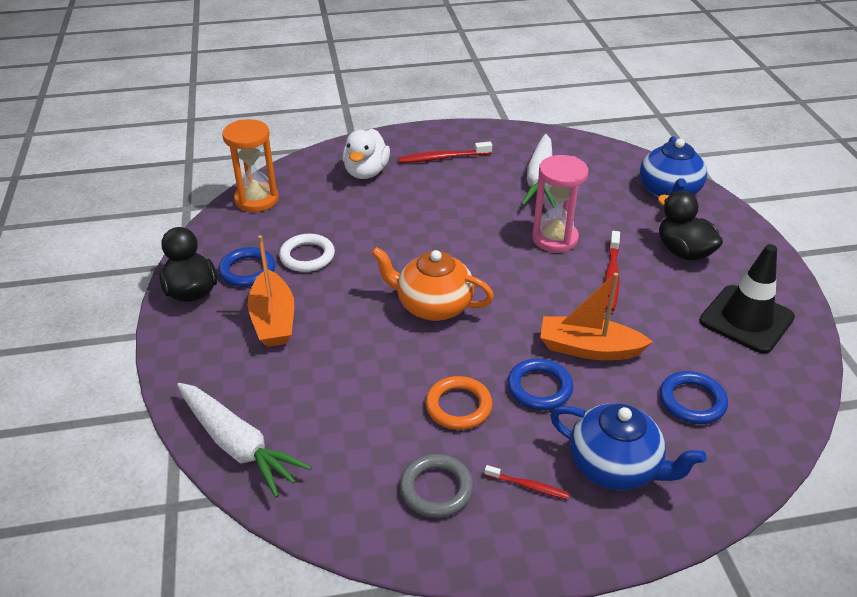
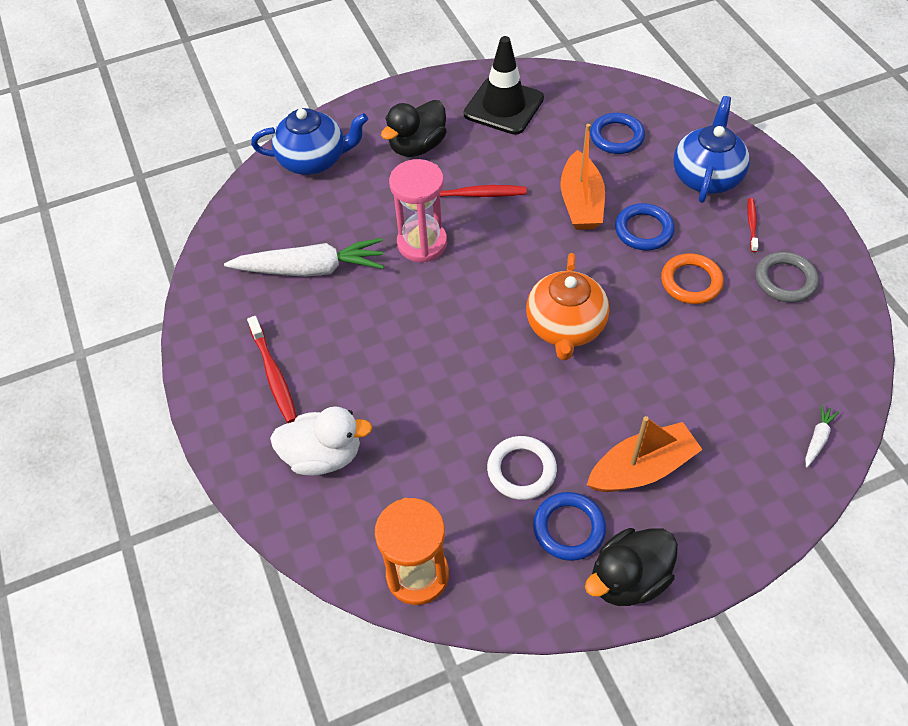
camera: 100 degrees left, 15 degrees up
(238, 445) = (817, 438): white carrot -> white carrot, size x0.42

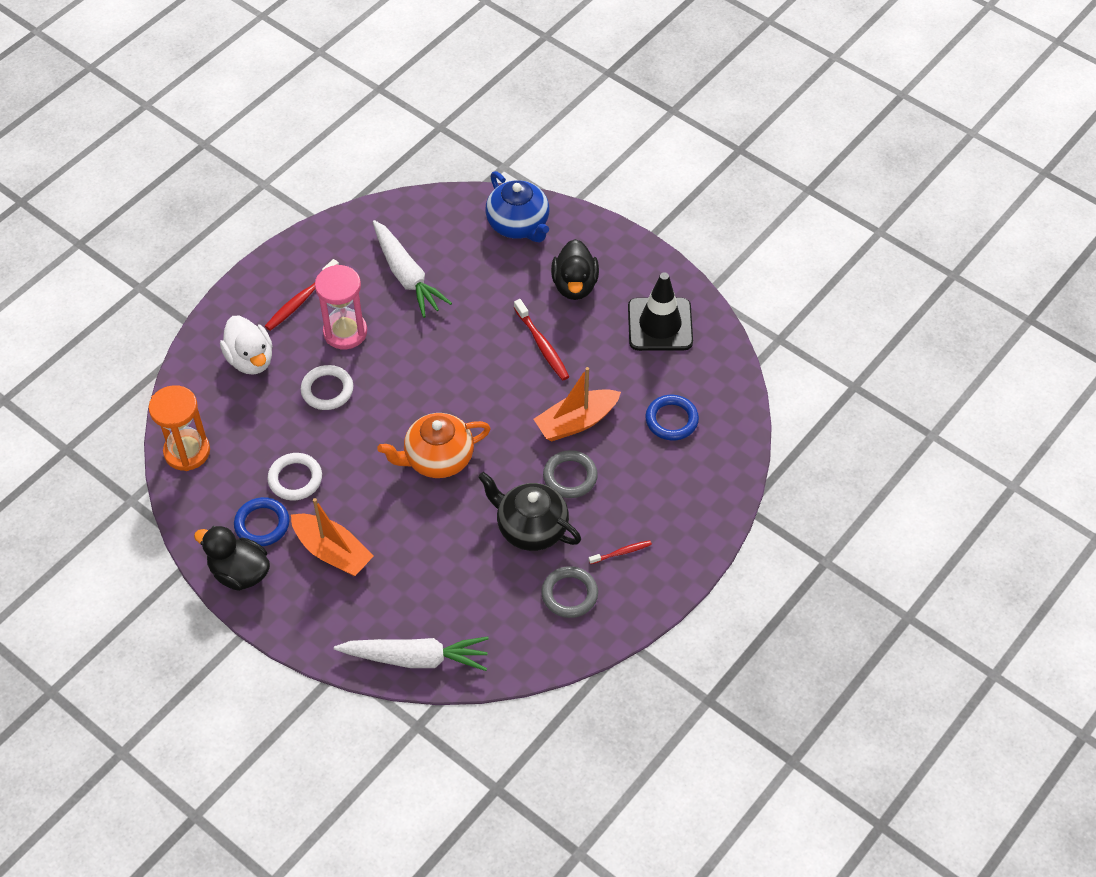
camera: 60 degrees right, 0 degrees up
(415, 394) = (327, 390): none -> white ring
(417, 146) = (574, 285): black duck -> black duck turned 105 degrees counterclockwise
(422, 243) = (471, 333): pink hourglass -> pink hourglass (345, 332)
(643, 230) = (570, 476): blue ring -> grey ring
(691, 282) = (531, 528): orange ring -> black teapot
(706, 176) = (661, 502): blue teapot -> none
(817, 438) = (416, 658): white carrot -> white carrot, size x2.40

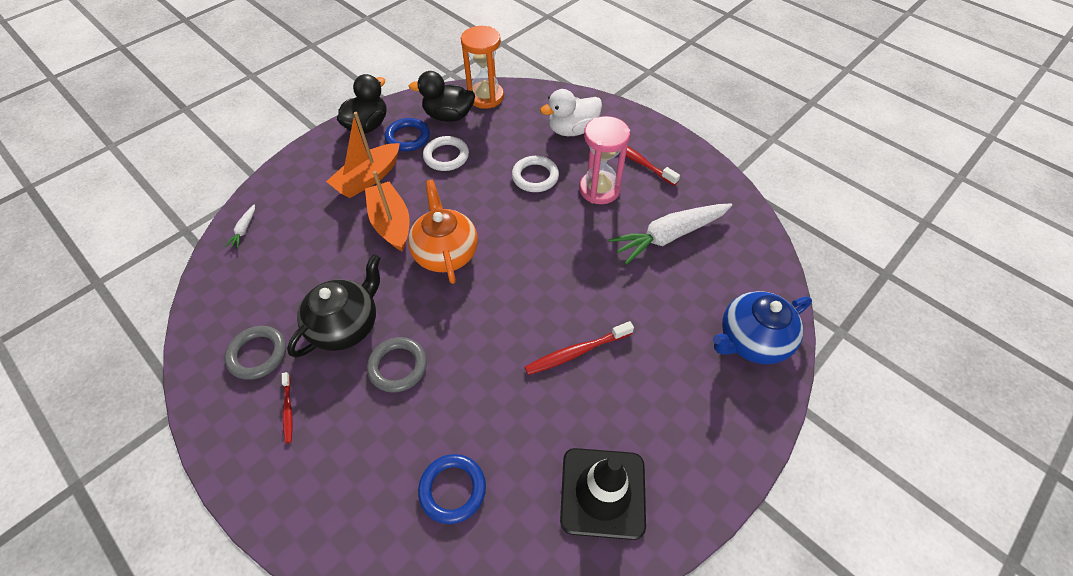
camera: 95 degrees right, 0 degrees up
(416, 658) = (244, 230): white carrot -> white carrot, size x0.42
(574, 285) = (664, 394): black duck -> black duck (449, 116)
(576, 422) = (467, 379): orange boat -> orange boat (391, 223)

